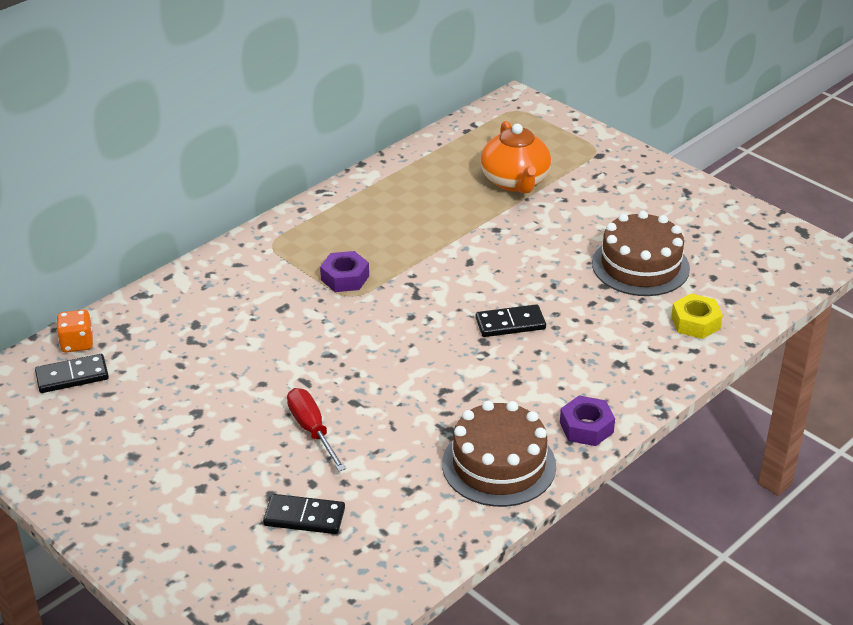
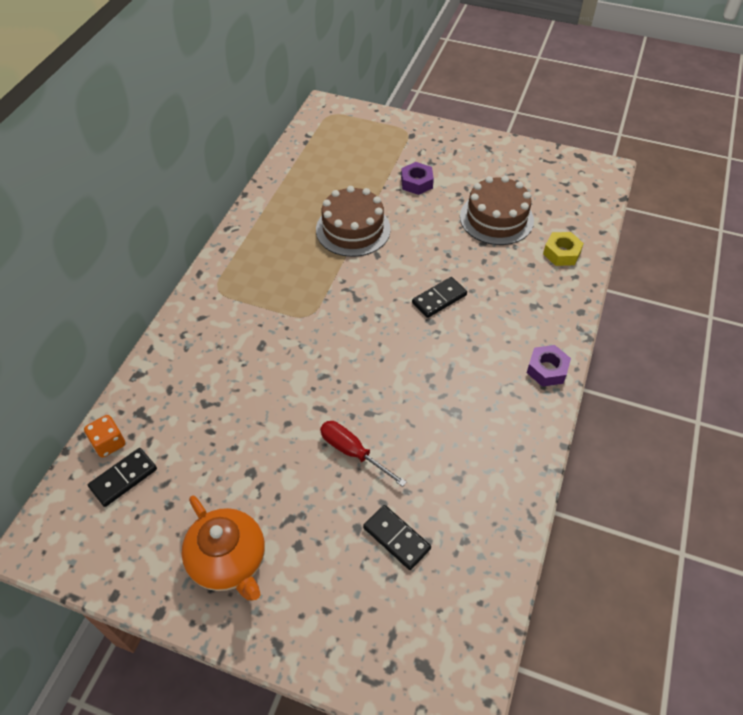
camera: 25 degrees left, 15 degrees up
(304, 517) = (396, 538): black domino -> black domino turned 60 degrees clockwise
(345, 278) = (293, 301): purple nut -> purple nut (416, 183)
(499, 465) = (508, 427): brown cake -> brown cake (353, 229)
(515, 182) = (367, 175): orange teapot -> orange teapot (229, 561)

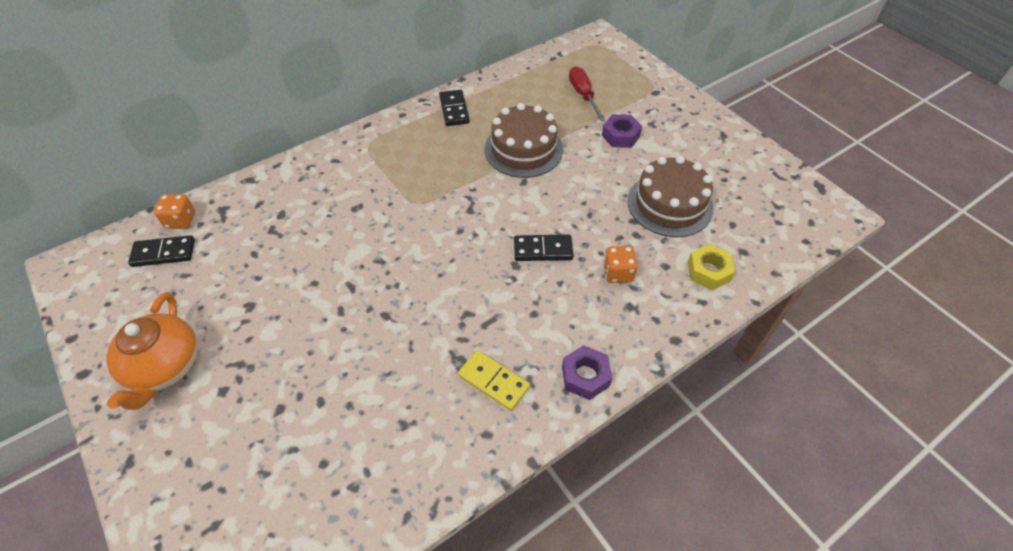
camera: 35 degrees right, 0 degrees up
(352, 452) = (339, 340): red screwdriver -> red screwdriver (583, 95)
(396, 538) = (300, 441): black domino -> black domino (454, 110)
(491, 410) = (493, 381): none -> yellow domino
(505, 287) = (617, 273): none -> orange dice

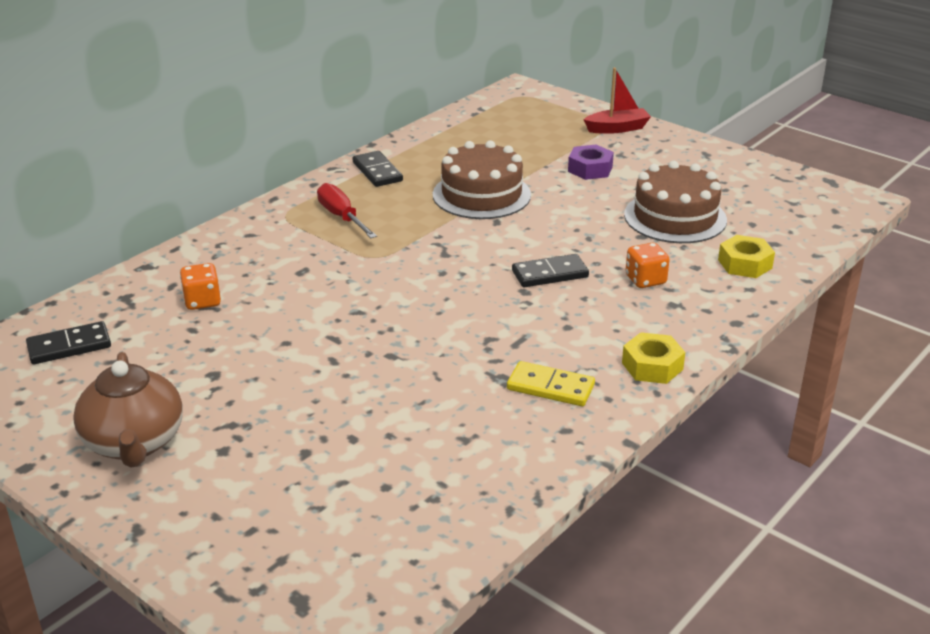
camera: 15 degrees left, 20 degrees down
(165, 367) = (134, 443): orange teapot -> brown teapot
(181, 220) = (74, 314): orange dice -> orange dice (202, 301)
(583, 95) = (528, 140): red screwdriver -> red screwdriver (341, 217)
(585, 376) = (652, 366): purple nut -> yellow nut
(660, 93) = (617, 128): none -> red boat

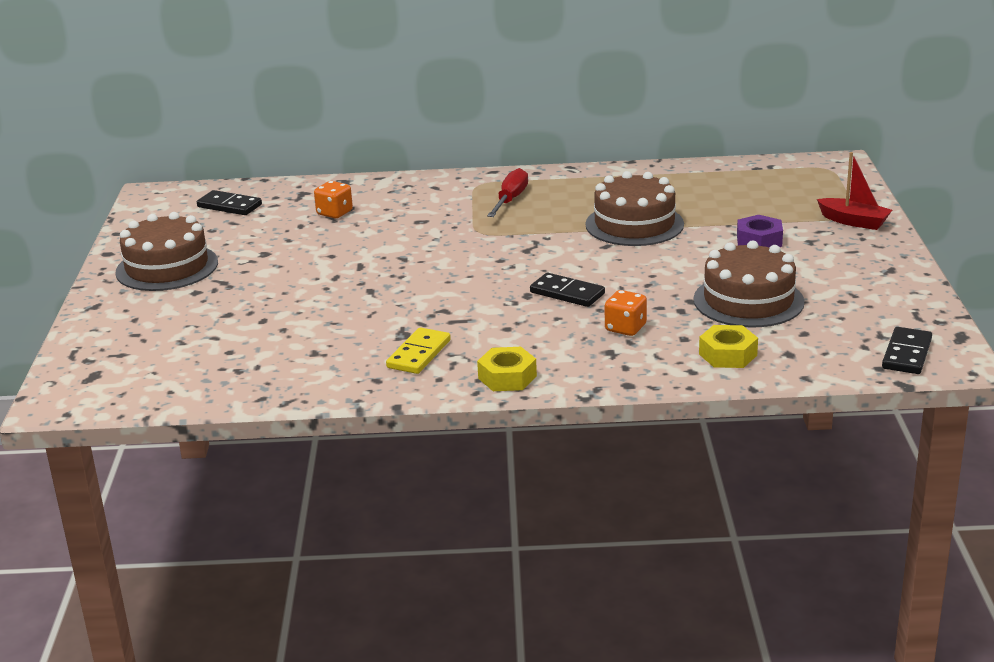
camera: 50 degrees right, 5 degrees down
(134, 443) = (167, 267): brown teapot -> brown cake
(377, 172) = (595, 181): black domino -> black domino (907, 354)
(550, 387) = (419, 354): yellow domino -> yellow domino turned 45 degrees clockwise

